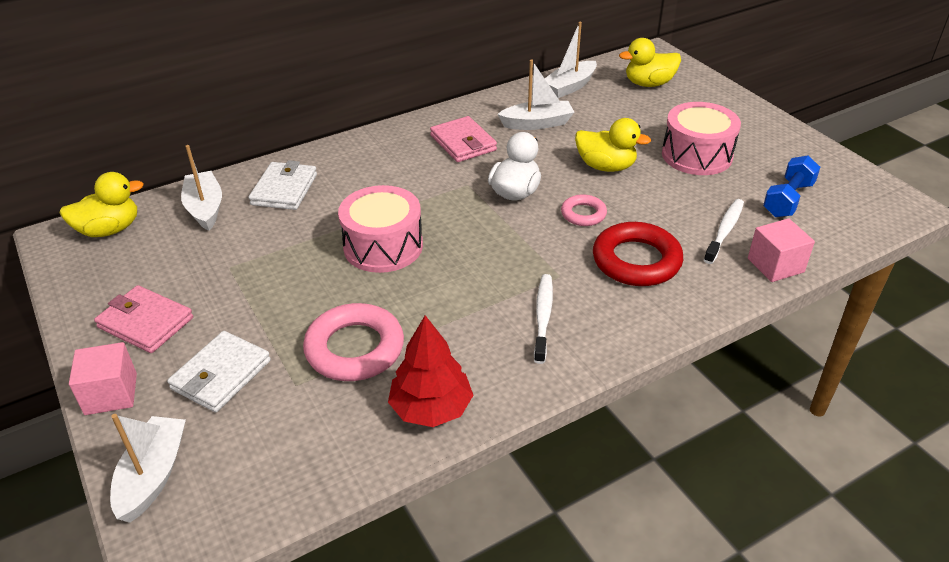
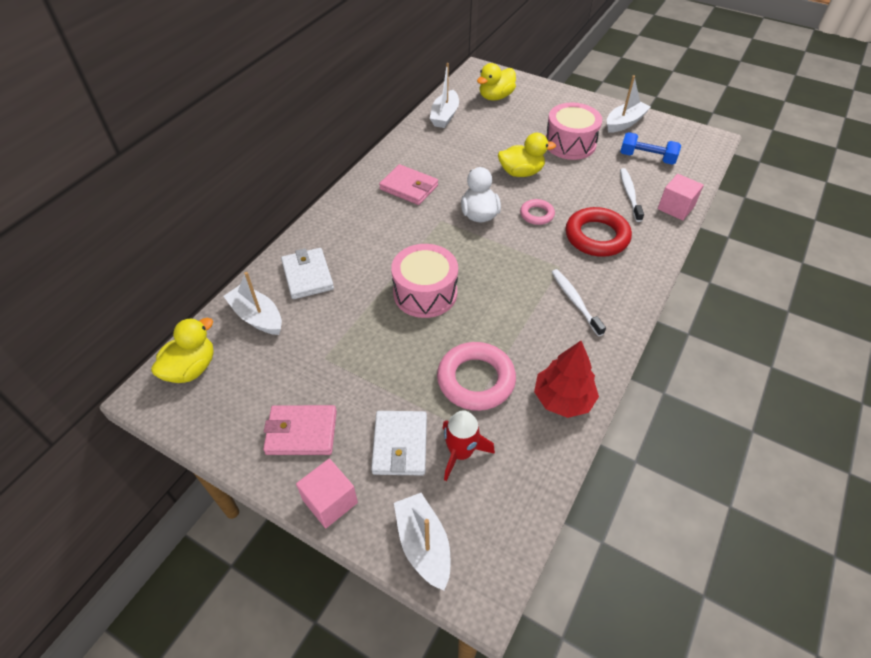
camera: 30 degrees left, 10 degrees up
(272, 410) = (461, 453): none -> red rocket
(537, 123) = (447, 153): white boat -> white boat (624, 123)
(788, 199) = (647, 158): blue dumbbell -> blue dumbbell turned 75 degrees counterclockwise

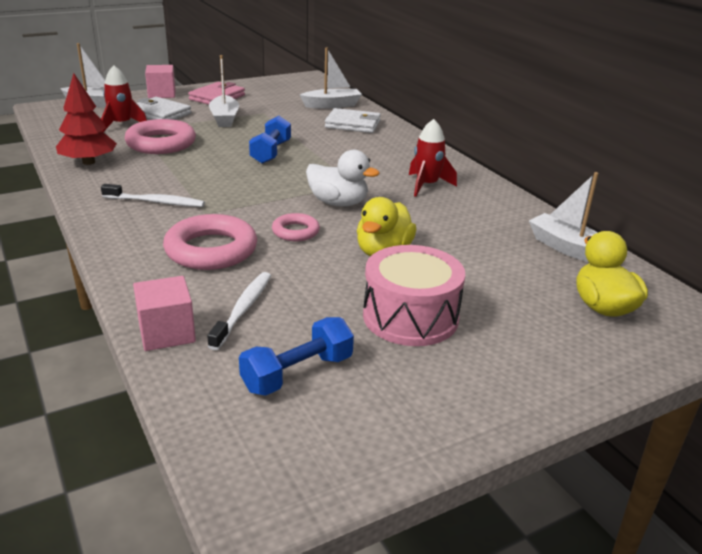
camera: 120 degrees right, 20 degrees down
(191, 368) = (312, 86): yellow duck -> none
(409, 187) = (427, 185): pink wallet -> red rocket
(425, 293) = (271, 152): pink drum -> blue dumbbell
(596, 236) = (211, 250): red ring -> pink ring
(624, 123) = (419, 408): white boat -> white boat (224, 118)
(629, 194) = (243, 309): white toothbrush -> white toothbrush turned 105 degrees counterclockwise

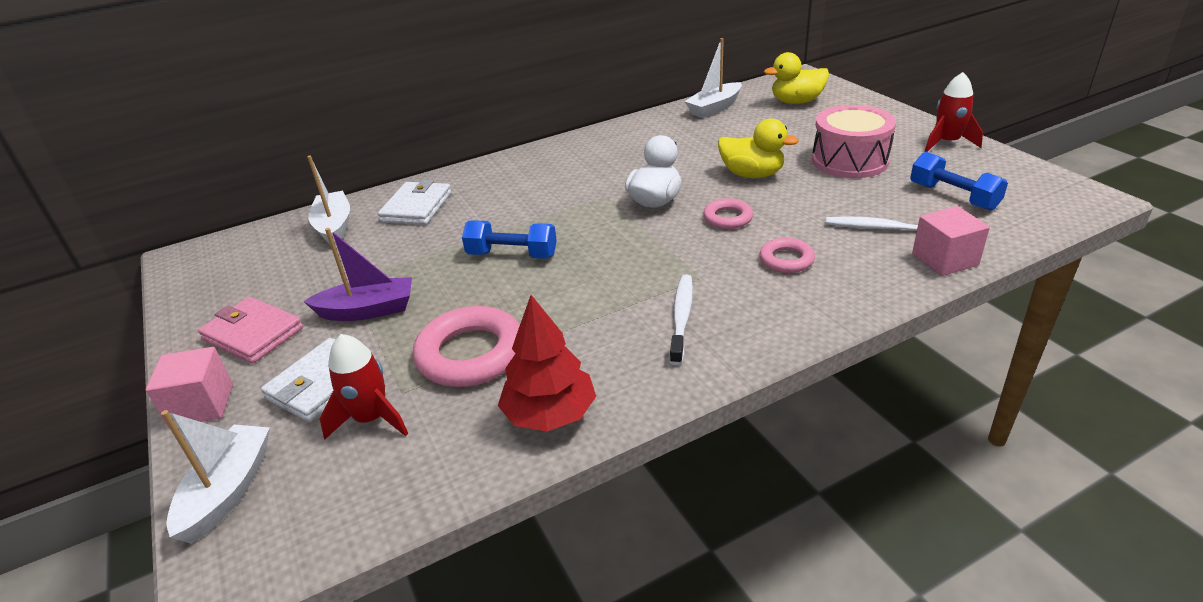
camera: 85 degrees left, 5 degrees up
(211, 250) = (786, 260): pink ring -> pink ring, size x0.55
(224, 118) = (368, 310): white boat -> purple boat
(427, 185) = (603, 160): red rocket -> red rocket (947, 143)

